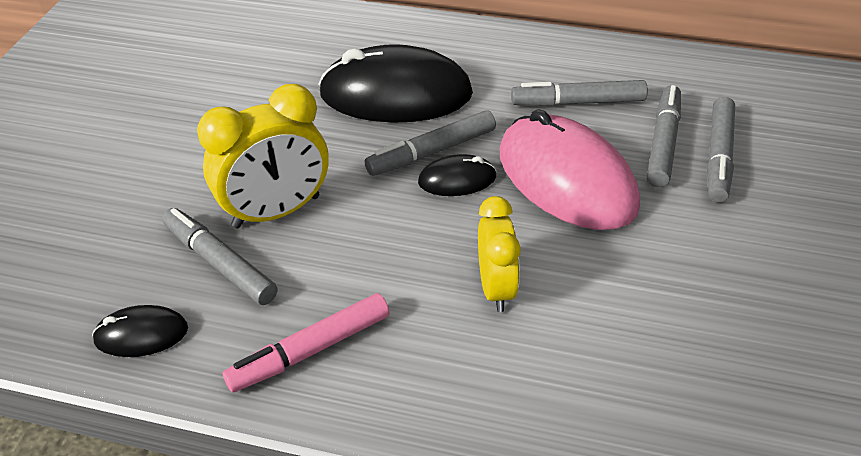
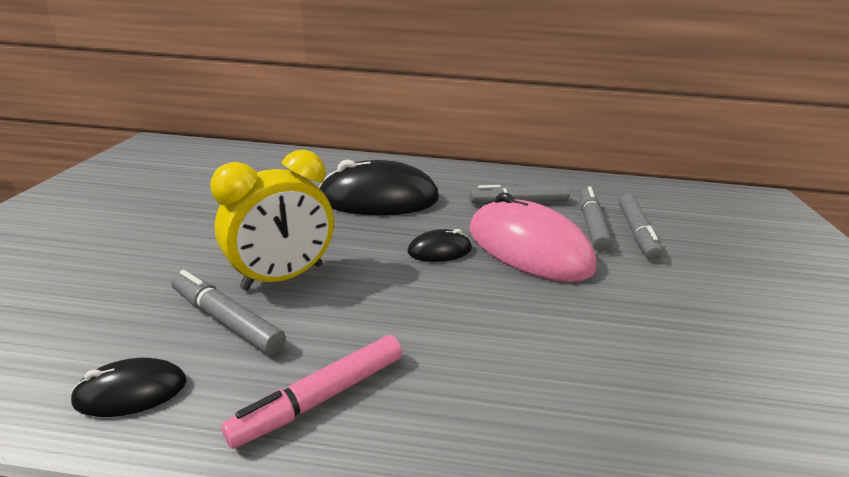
camera: 10 degrees left, 15 degrees down
(432, 152) = (414, 233): grey marker -> none
(496, 288) = (496, 330): yellow clock -> none

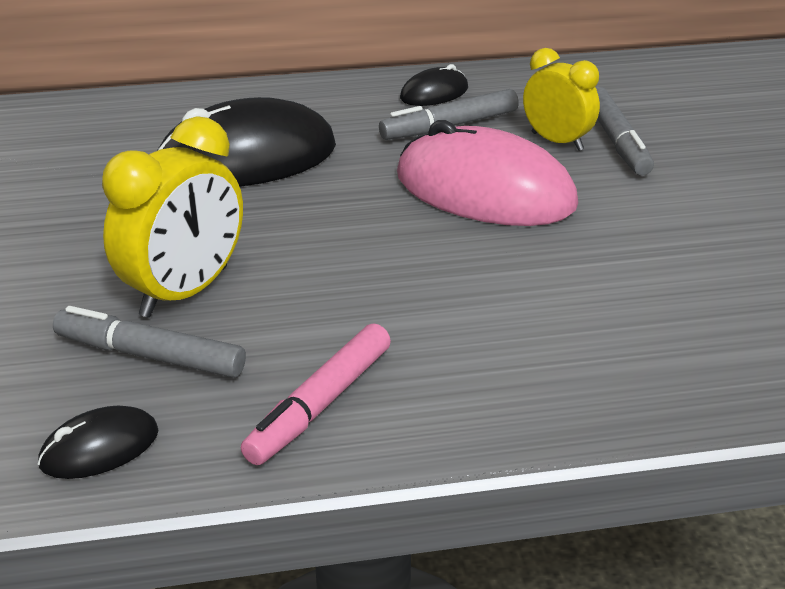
camera: 15 degrees left, 5 degrees up
(439, 250) = (371, 216): black mouse -> black mouse (434, 93)
(591, 225) = (557, 141): grey marker -> yellow clock

